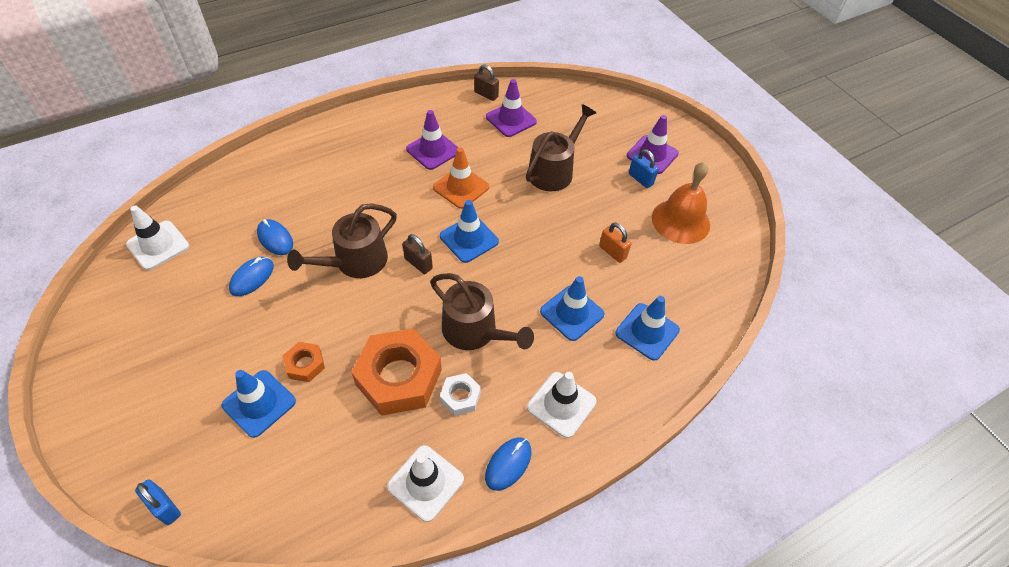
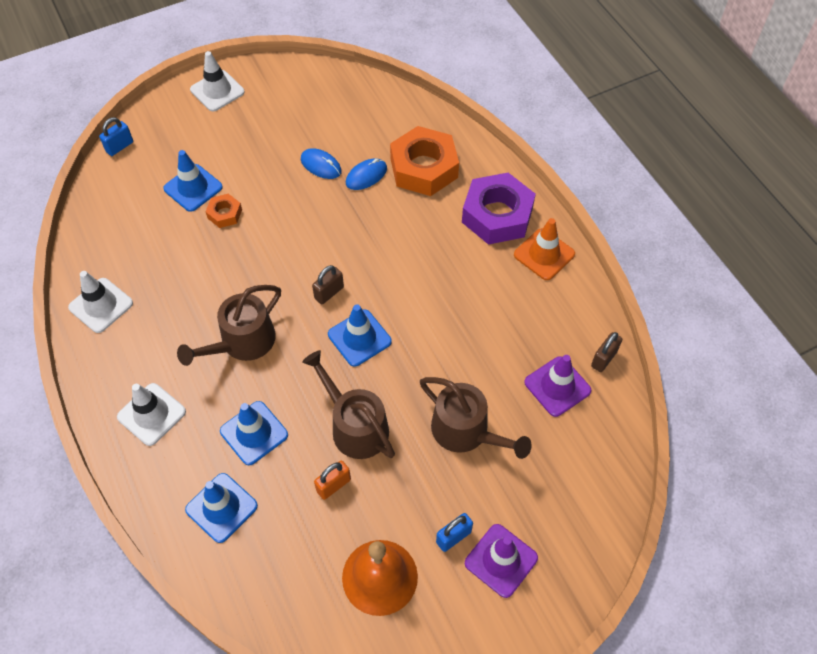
camera: 95 degrees right, 5 degrees up
(158, 245) = (362, 96): white traffic cone -> white traffic cone (217, 91)
(341, 146) = (497, 215): none -> purple nut
(355, 262) = (334, 240): brown watering can -> brown watering can (355, 426)
(399, 377) = (201, 282): orange nut -> orange nut (424, 168)
(433, 150) = (495, 301): purple traffic cone -> none
(460, 397) = (174, 330): white nut -> none
(461, 187) = (435, 330): orange traffic cone -> orange traffic cone (544, 254)
(508, 464) = (103, 367): blue mouse -> none

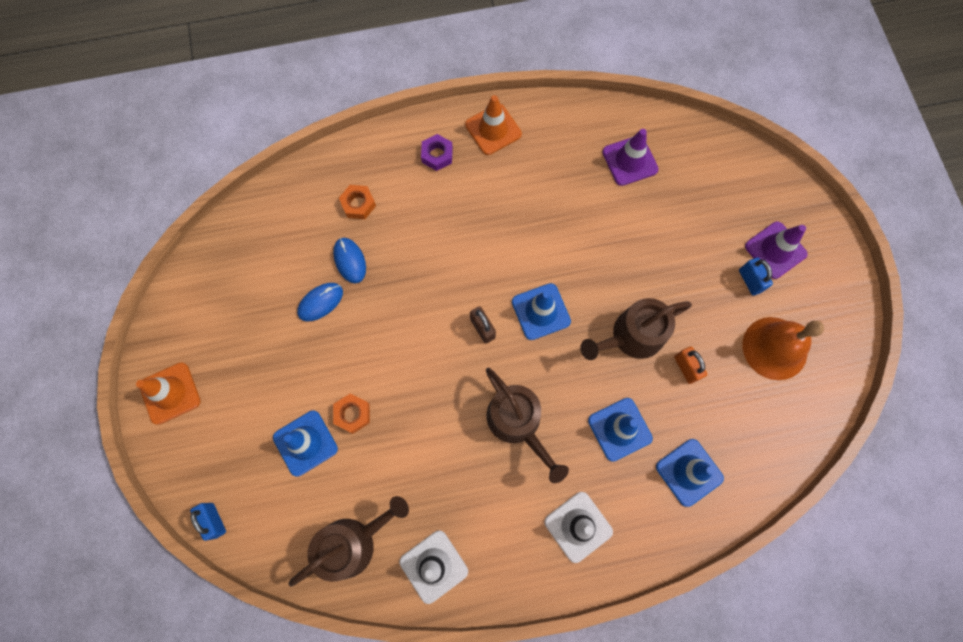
camera: 75 degrees left, 15 degrees up
(217, 91) = (170, 393): white traffic cone -> orange traffic cone
(424, 168) = (358, 204): orange nut -> orange nut, size x0.48
(466, 431) = (656, 245): brown watering can -> brown watering can (352, 543)
(497, 215) = (437, 155): purple nut -> purple nut, size x0.48
(604, 359) = (612, 117): brown padlock -> none

